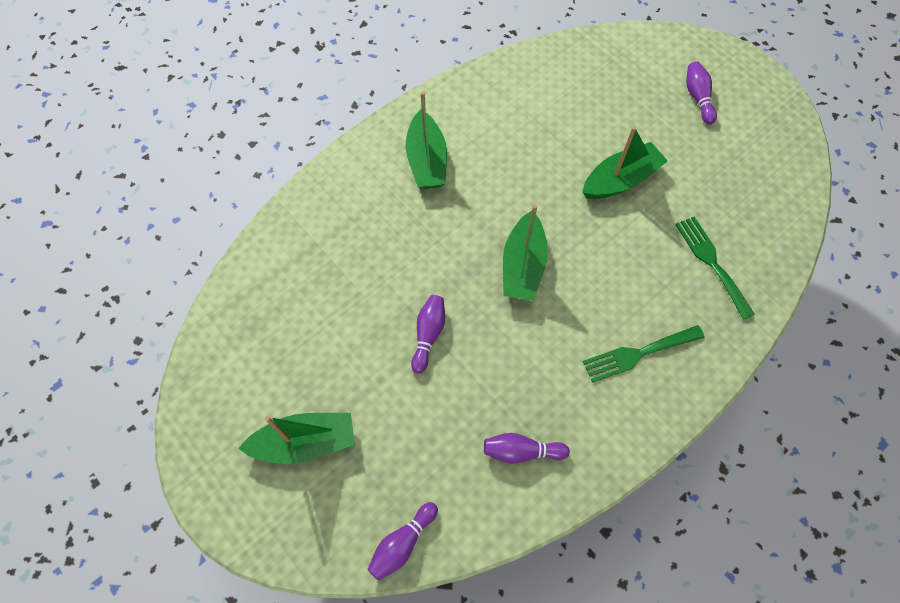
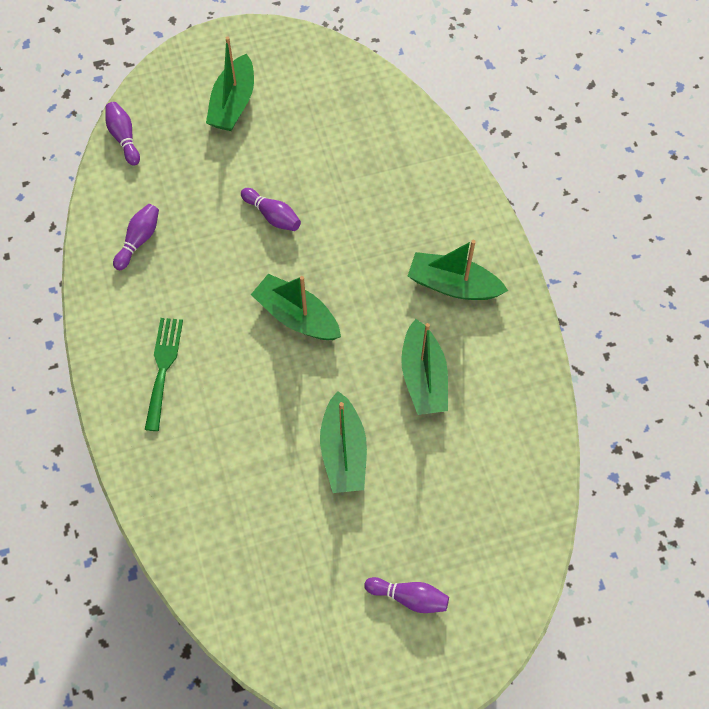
camera: 115 degrees right, 0 degrees up
(523, 151) = (423, 377): none -> green boat
(711, 262) = (210, 484): green fork -> none

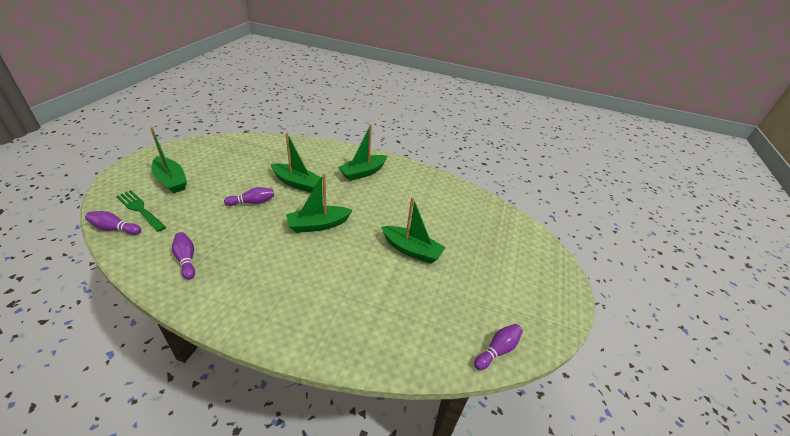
camera: 60 degrees left, 25 degrees down
(163, 367) = (281, 296): green fork -> green fork (140, 209)
(409, 597) = (512, 270): purple bowling pin -> purple bowling pin (497, 350)
(423, 377) = (398, 204): green boat -> green boat (297, 183)

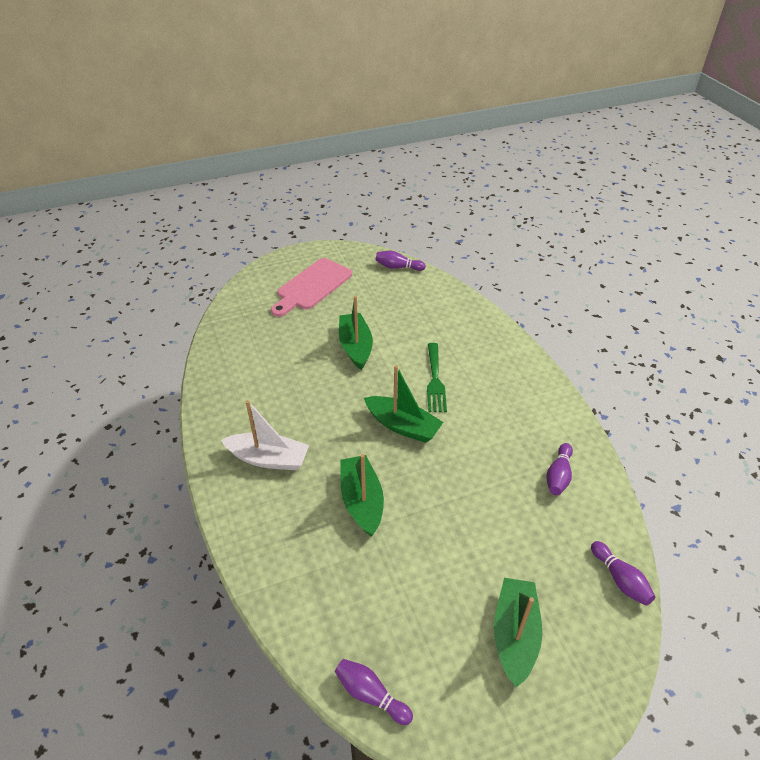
camera: 125 degrees left, 5 degrees up
(140, 209) = (580, 597): green fork -> green fork (435, 381)
(252, 202) = (440, 507): purple bowling pin -> purple bowling pin (370, 694)
(363, 172) = (268, 458): green boat -> white boat
(510, 271) = (312, 286): none -> pink cutting board

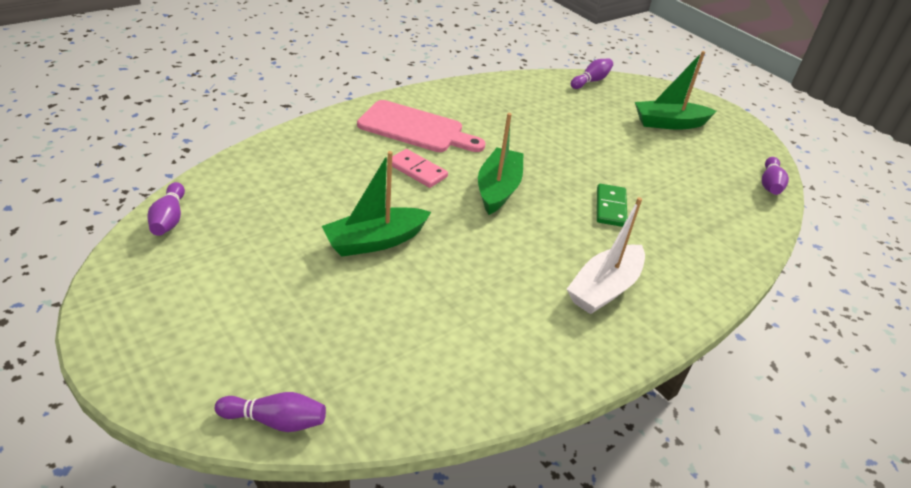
camera: 110 degrees left, 5 degrees down
(268, 458) = (604, 288): white boat -> white boat turned 135 degrees counterclockwise
(312, 286) = (227, 314): pink cutting board -> pink cutting board (415, 128)
(362, 501) = (611, 207): green boat -> green domino
(435, 381) = (417, 170): green fork -> pink domino
(558, 476) = (511, 100): purple bowling pin -> purple bowling pin (275, 420)

